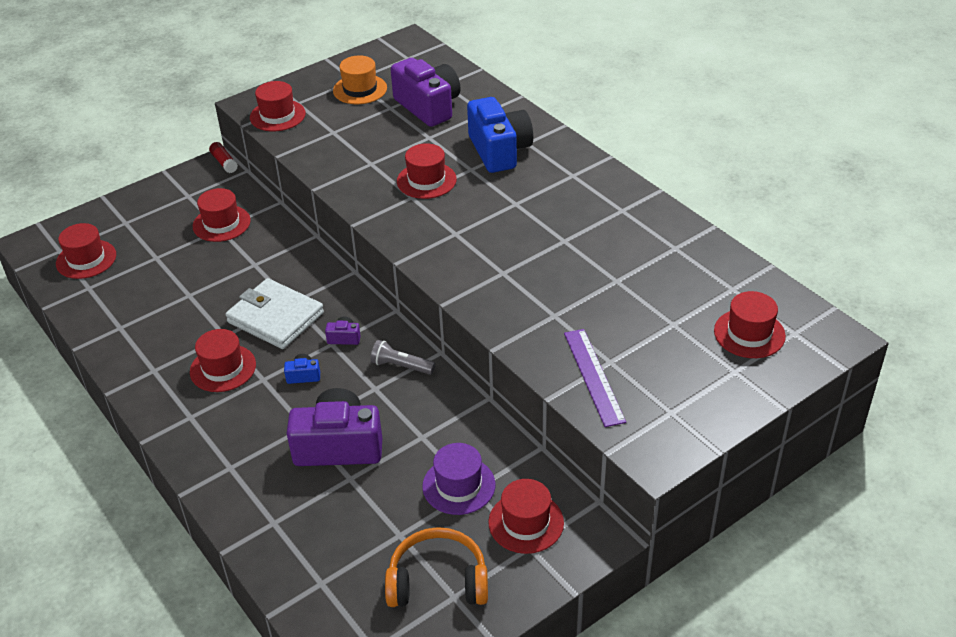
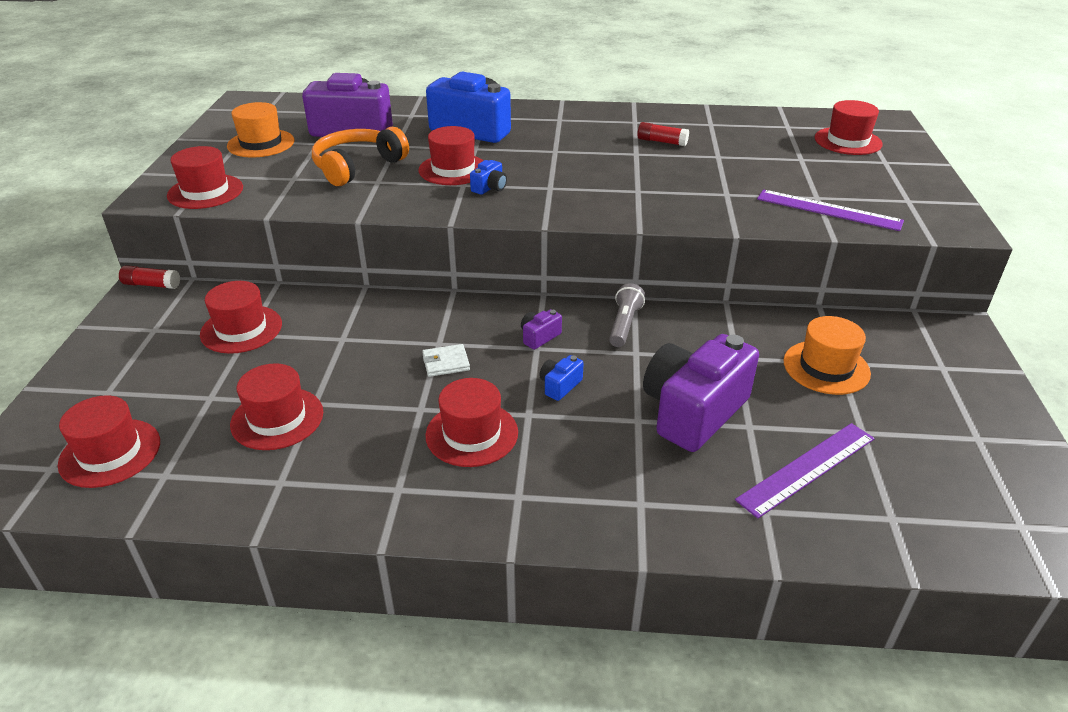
camera: 50 degrees left, 5 degrees down
(275, 317) = (446, 363): white wallet -> white wallet, size x0.43
(332, 523) = (806, 468): none -> purple ruler
(401, 366) = (624, 325): grey flashlight -> grey flashlight turned 135 degrees clockwise
(421, 210) = (489, 188): none -> blue camera
(438, 581) = (948, 438): orange headphones -> orange headphones (357, 167)
(459, 485) = (826, 367): purple hat -> orange hat
(526, 522) = (909, 355): red hat -> red hat (277, 418)
(603, 241) = (661, 142): none -> red glue stick

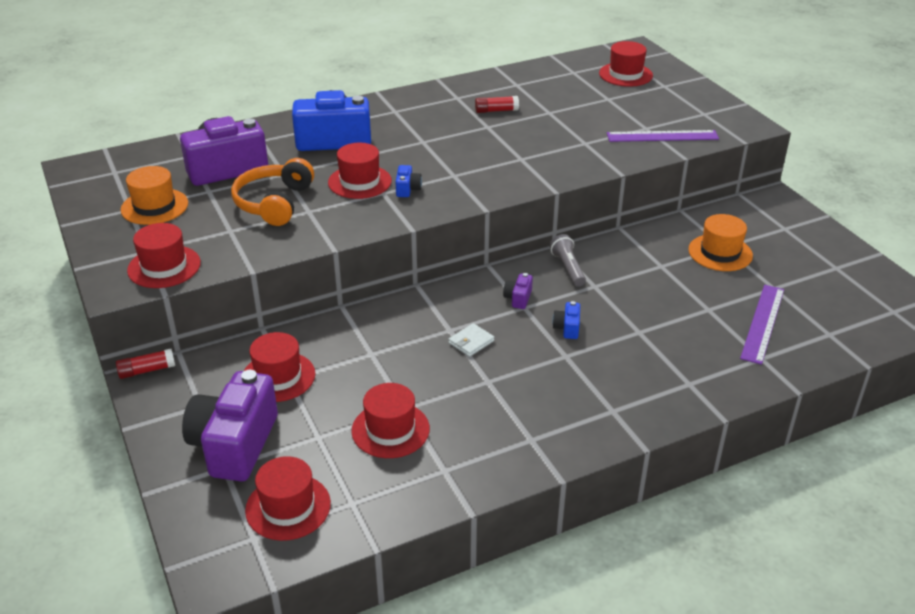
camera: 30 degrees left, 0 degrees up
(472, 434) = (542, 384): red hat -> none
(693, 411) = (667, 312): purple camera -> purple camera (234, 444)

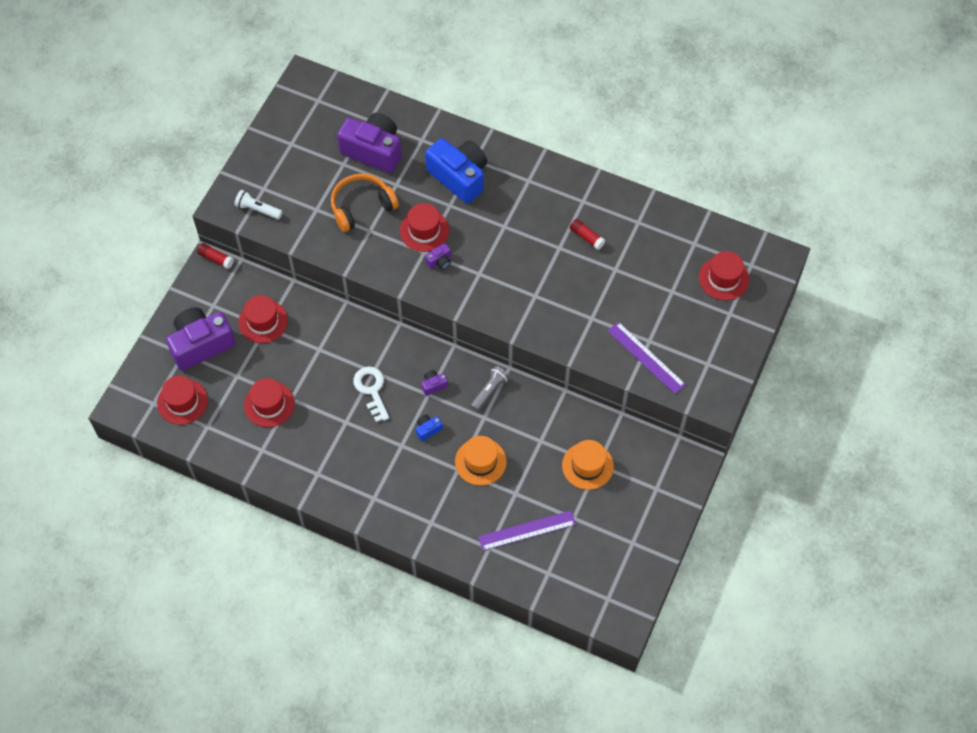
camera: 50 degrees right, 25 degrees up
(154, 206) = (304, 153): orange hat -> orange hat (480, 461)
(164, 267) = (258, 209): red hat -> white flashlight
(407, 189) = (439, 261): blue camera -> purple camera
(471, 342) = (371, 390): white wallet -> white key

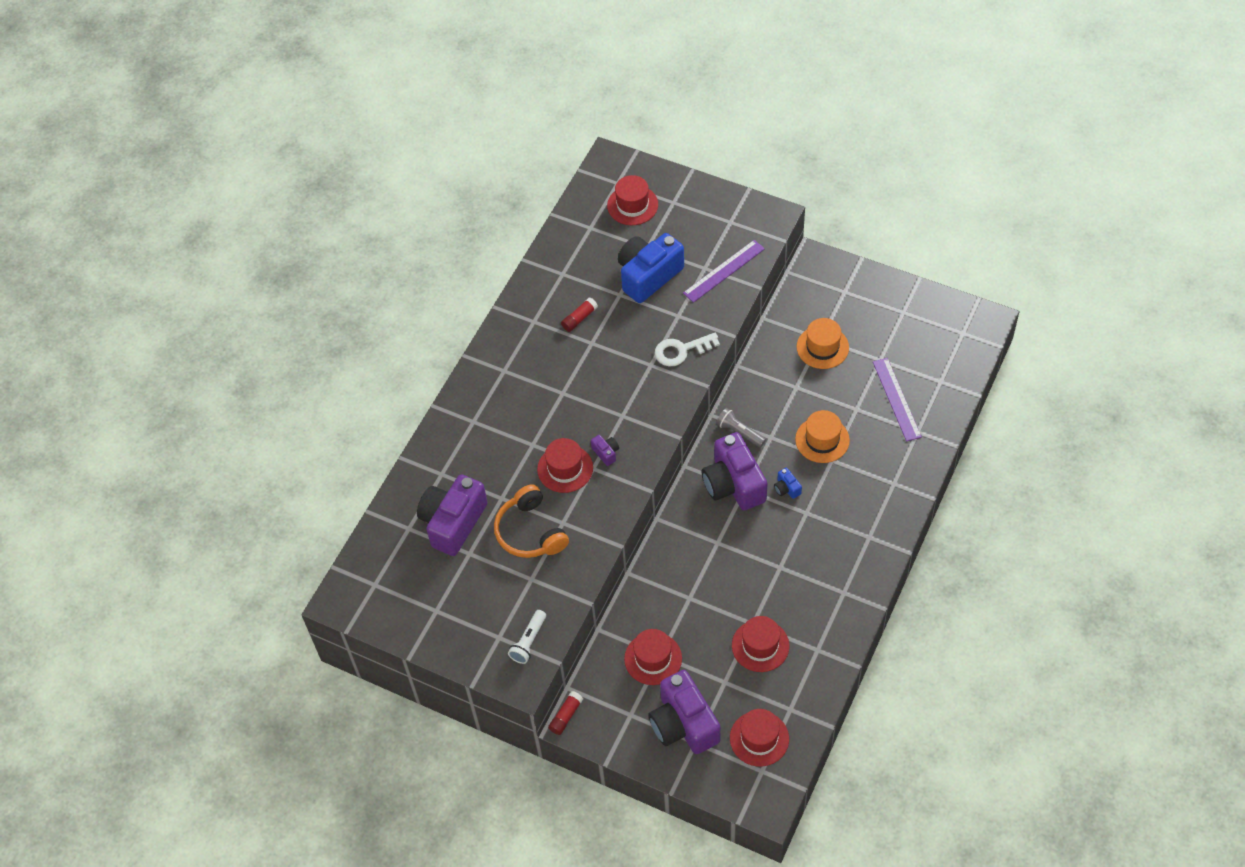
camera: 85 degrees left, 5 degrees down
(371, 390) = (740, 543): white key -> white key (681, 350)
(434, 385) = (733, 484): purple camera -> purple camera, size x2.45
(459, 177) = (495, 436): blue camera -> blue camera (648, 276)

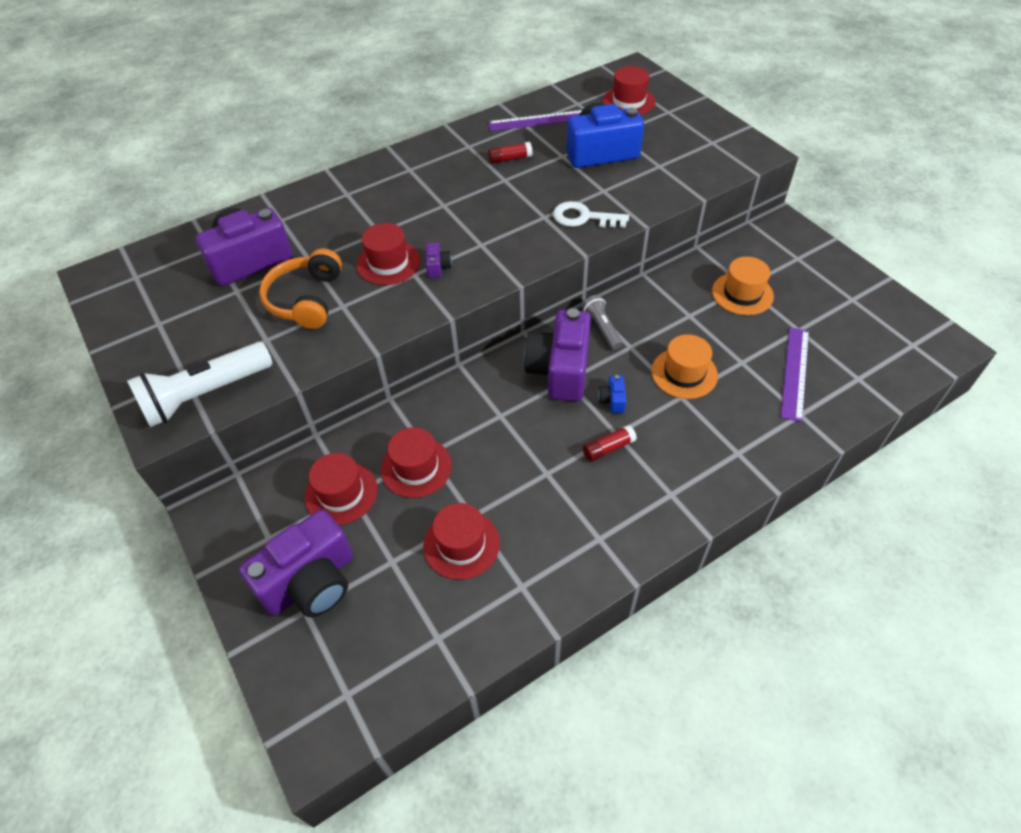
camera: 30 degrees right, 5 degrees down
(528, 641) = (205, 394): white flashlight -> white flashlight, size x1.86
(566, 716) = (209, 501): red glue stick -> red glue stick (608, 448)
(683, 724) = (311, 582): purple camera -> purple camera turned 135 degrees counterclockwise
(724, 271) = (677, 174): purple ruler -> purple ruler (538, 121)
(759, 738) = (375, 652): red hat -> red hat (416, 467)

